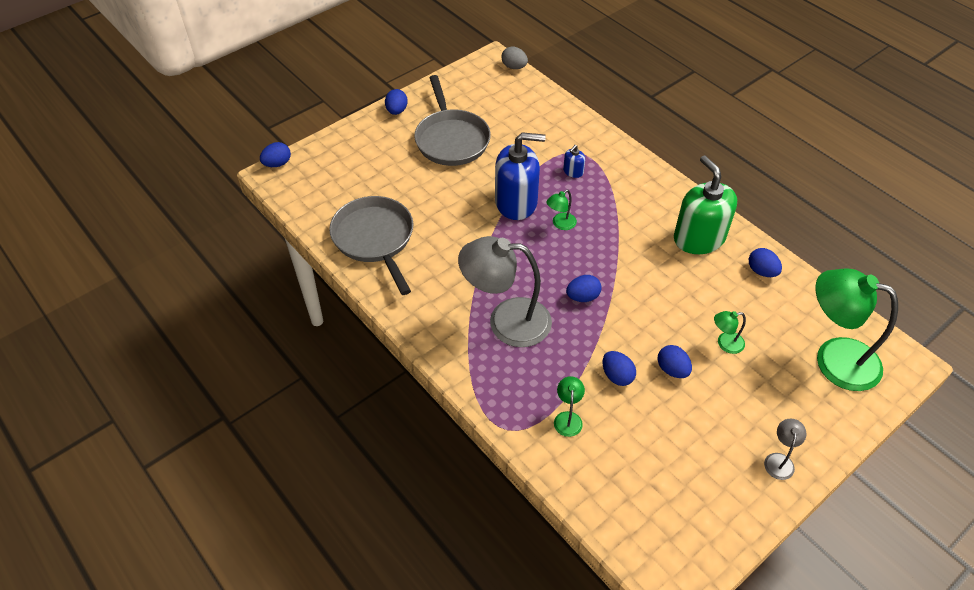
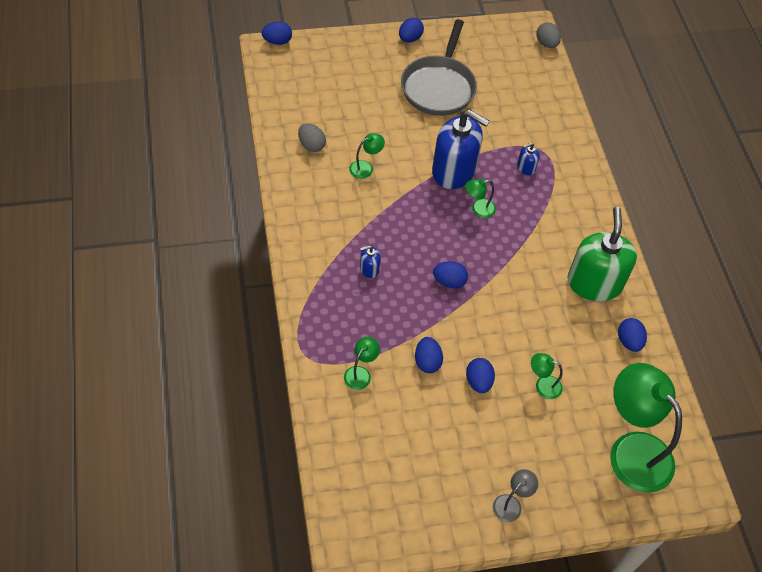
camera: 25 degrees right, 5 degrees up
(375, 239) = (311, 145): grey pan -> grey egg
(438, 235) = (365, 167): none -> green lamp
(506, 321) = (369, 269): grey lamp -> blue soap dispenser

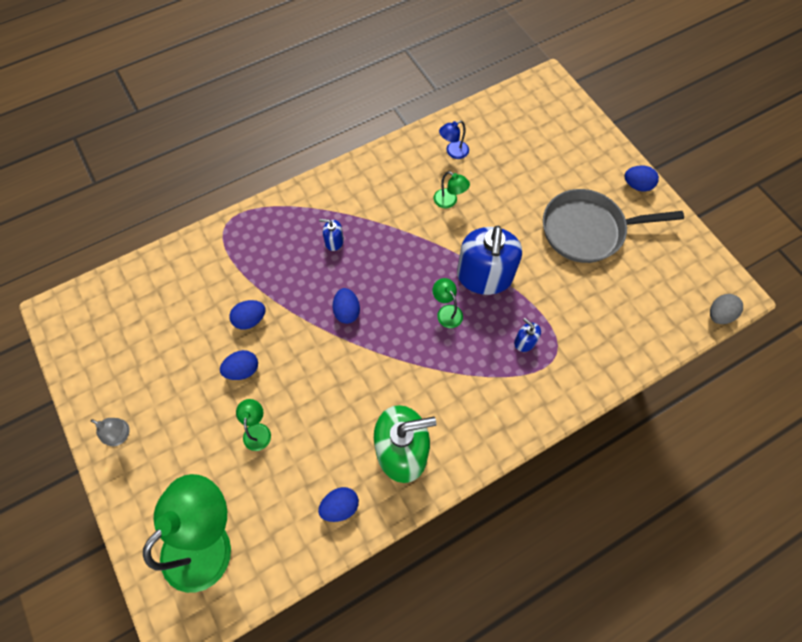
camera: 75 degrees right, 10 degrees up
(277, 41) = (562, 85): blue egg -> none
(311, 145) = (453, 152): grey egg -> blue lamp
(360, 373) = (221, 270): green lamp -> none
(369, 269) = (334, 241): blue soap dispenser -> blue soap dispenser turned 45 degrees counterclockwise

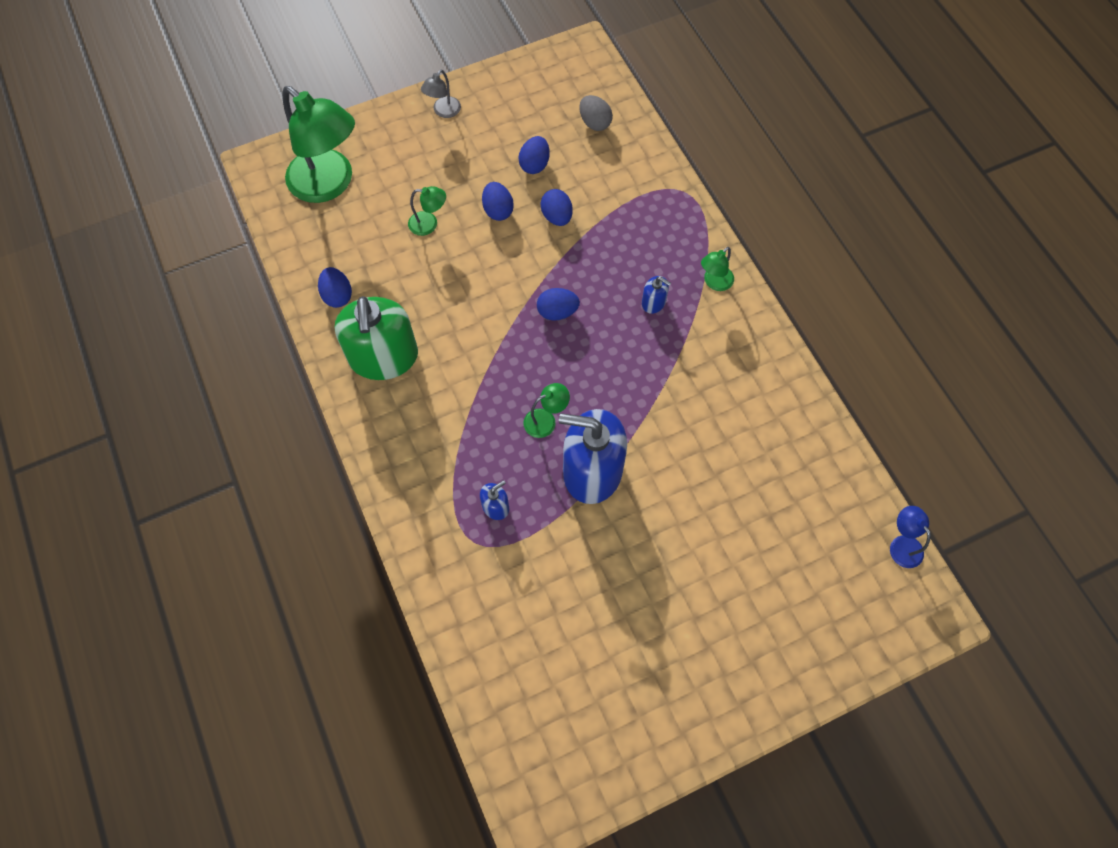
camera: 95 degrees right, 0 degrees up
(334, 241) = (653, 302): blue soap dispenser -> blue soap dispenser turned 105 degrees clockwise
(449, 201) = (709, 441): green lamp -> green lamp (714, 282)
(453, 152) = (792, 455): blue lamp -> blue lamp (902, 544)
(587, 230) = (655, 620): grey pan -> none
(637, 185) = (731, 713): blue egg -> blue egg (534, 164)
(719, 315) = (505, 781): grey egg -> grey egg (595, 123)

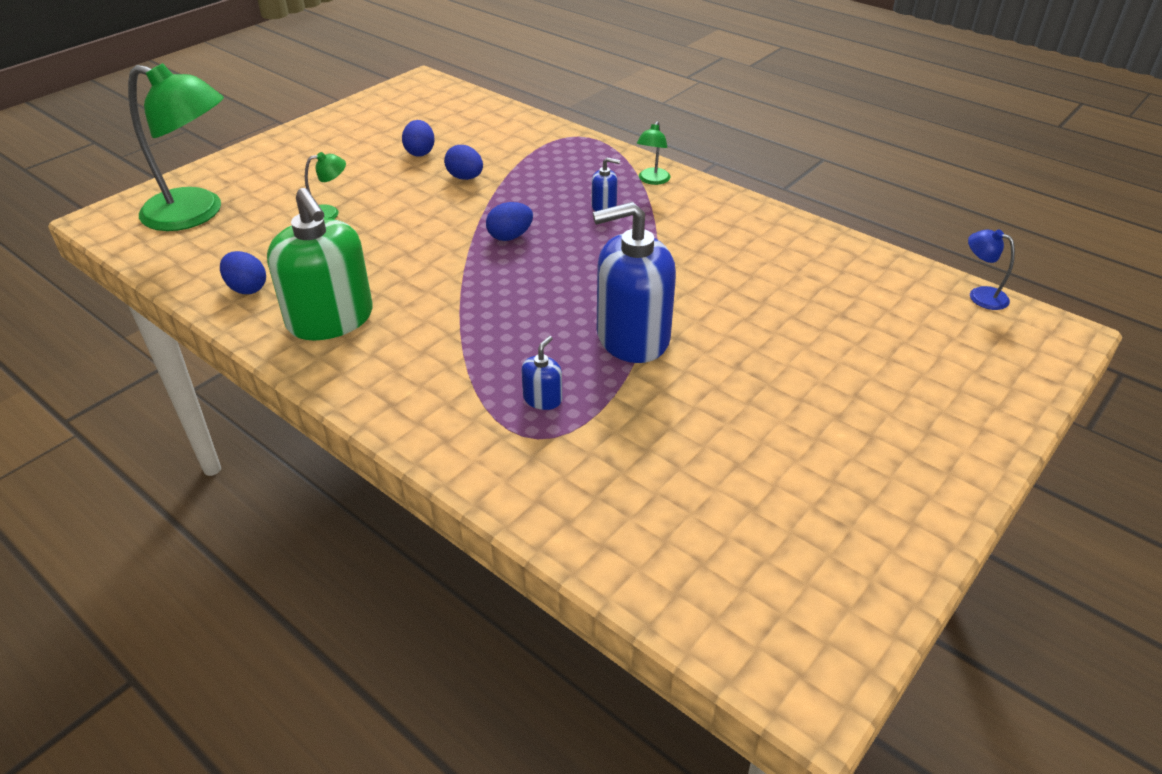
camera: 25 degrees left, 25 degrees down
(443, 111) = (302, 142): grey lamp -> none
(498, 210) = (400, 188): blue egg -> none
(546, 420) = (553, 314): green lamp -> none
(595, 123) = (463, 117): grey egg -> none

